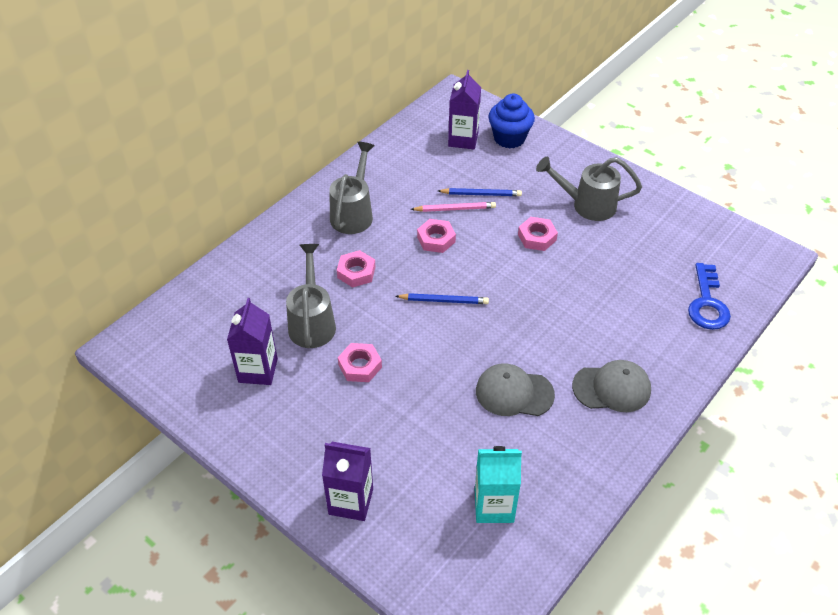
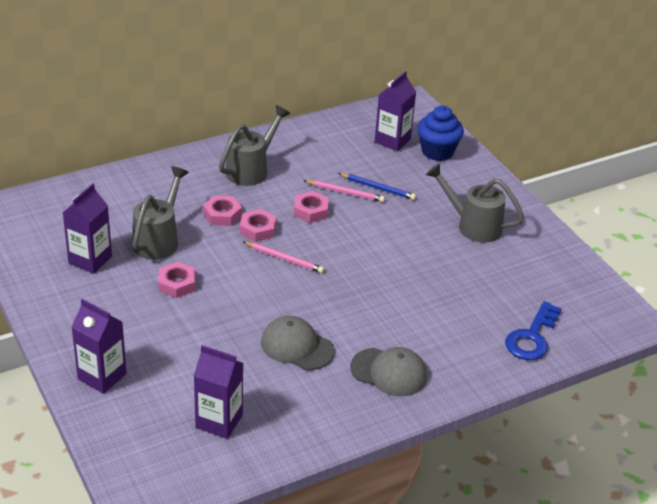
camera: 20 degrees right, 10 degrees down
(444, 300) = (284, 259): blue pencil -> pink pencil
(494, 506) = (219, 421): turquoise carton -> purple carton
(537, 237) = (405, 236): pink nut -> pink nut (258, 229)

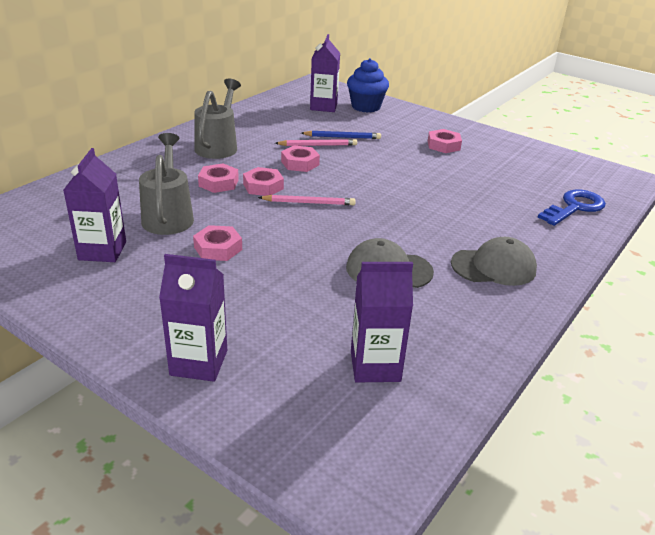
camera: 25 degrees left, 5 degrees down
(473, 225) = (443, 145): grey watering can -> pink nut
(532, 337) = (574, 207): blue key -> blue key turned 135 degrees counterclockwise

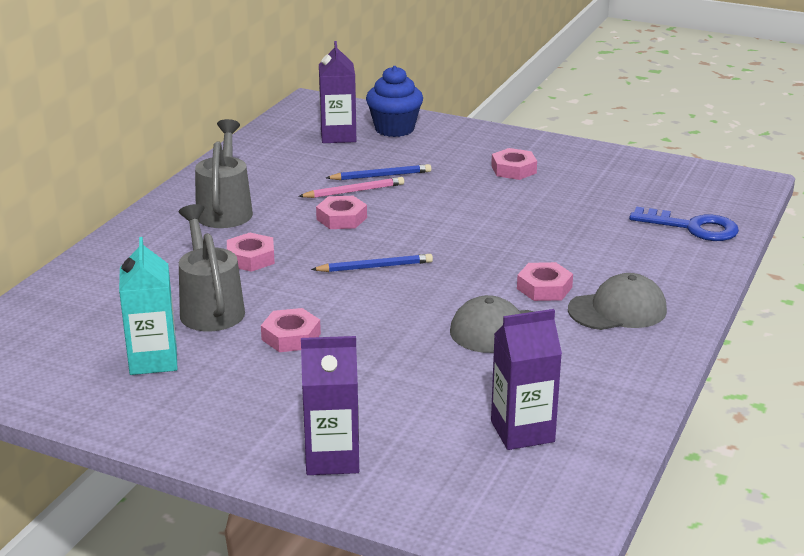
camera: 10 degrees left, 5 degrees down
(102, 251) = (153, 360): purple carton -> turquoise carton
(263, 186) = (309, 255): pink nut -> pink nut (544, 288)
(309, 203) = (375, 267): pink pencil -> blue pencil
(574, 207) = (692, 227): blue key -> blue key turned 75 degrees clockwise

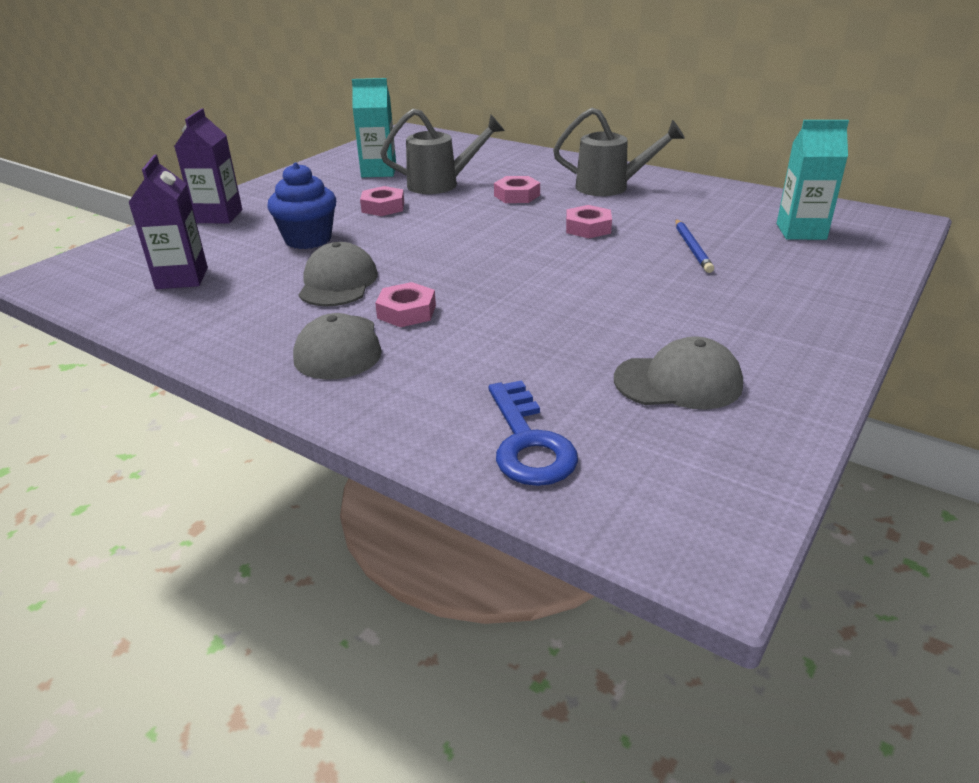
camera: 100 degrees right, 5 degrees up
(338, 136) = (801, 231): purple carton -> turquoise carton
(354, 191) = (651, 235): pink pencil -> none
(375, 267) = (484, 238): blue pencil -> none
(394, 129) = (836, 260): blue cupcake -> blue cupcake (308, 239)
(513, 169) = (723, 324): pink nut -> none
(598, 185) = (678, 382): none -> grey cap
(692, 227) = (528, 442): blue key -> blue key turned 45 degrees counterclockwise

